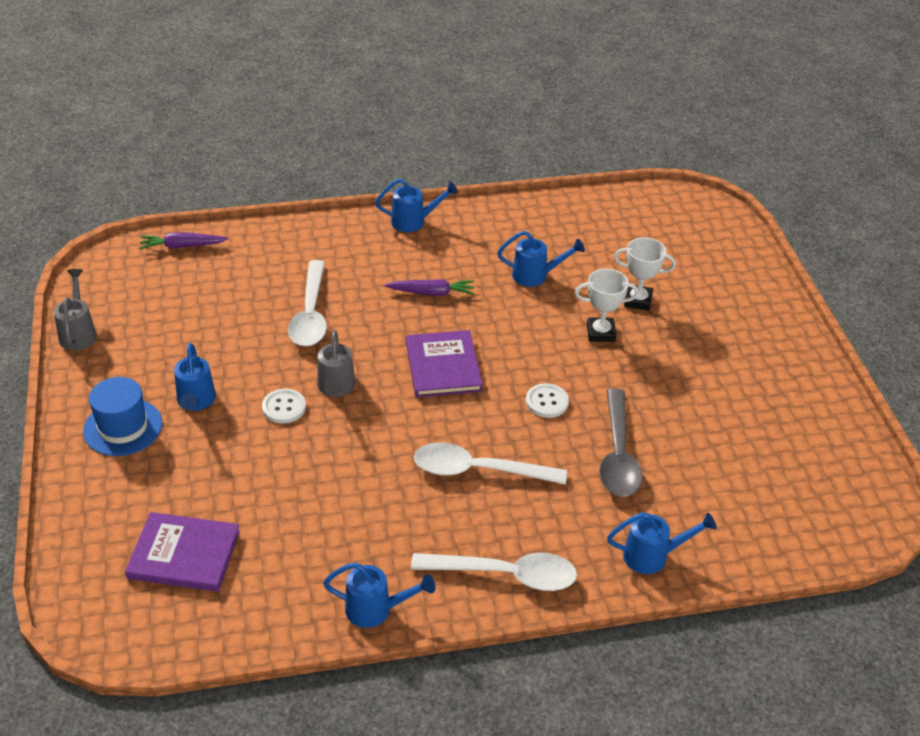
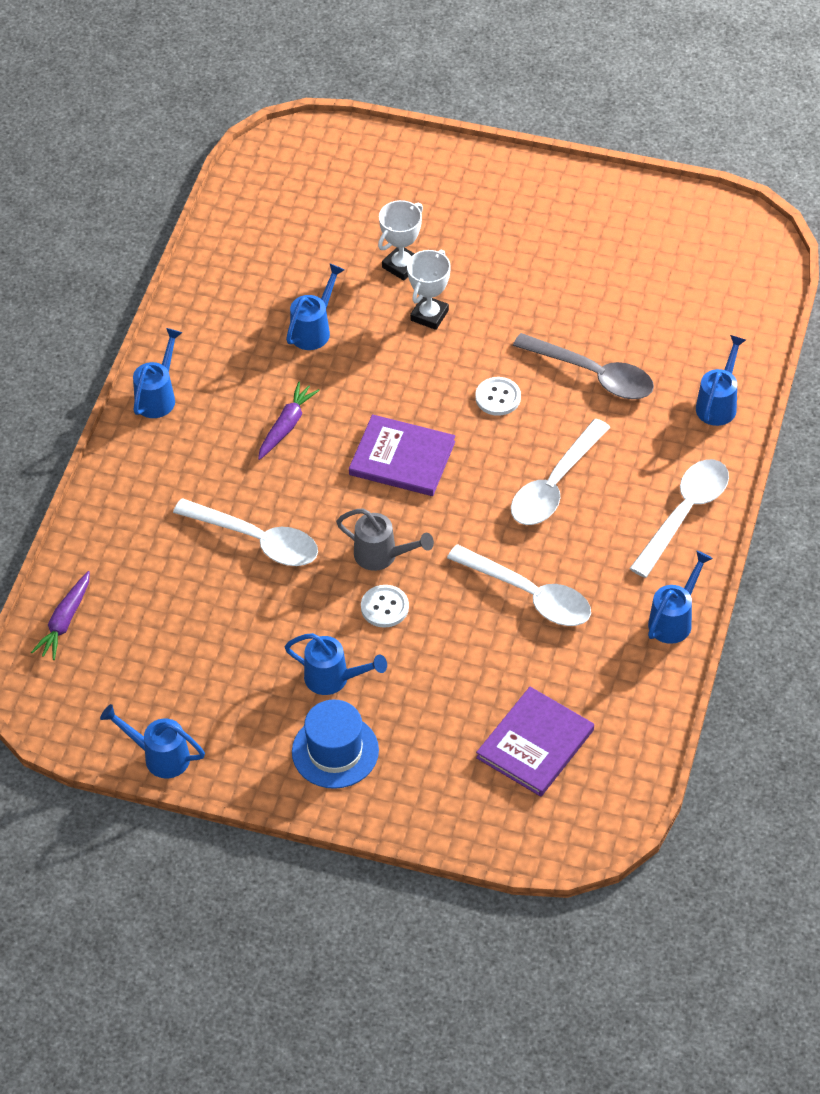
camera: 60 degrees left, 10 degrees up
(78, 332) = (159, 756): grey watering can -> blue watering can
(347, 494) = (529, 595): none -> white spoon

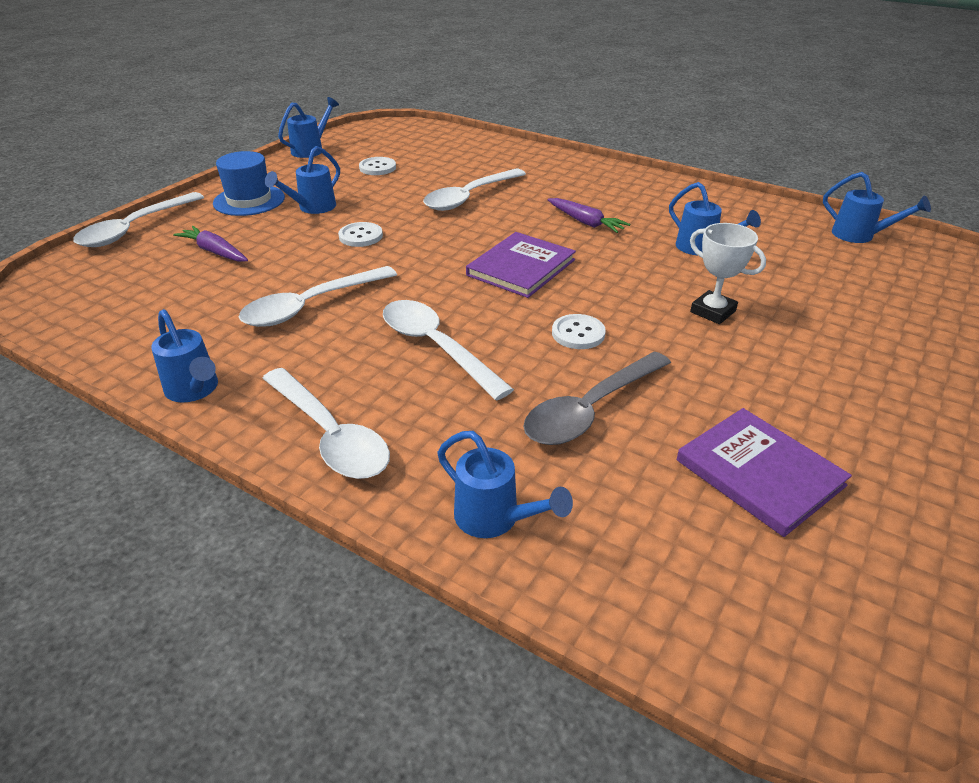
camera: 105 degrees right, 15 degrees down
(65, 621) = (444, 135): purple carrot -> purple carrot (214, 252)
(158, 396) = (638, 180): blue watering can -> blue watering can (860, 236)
(198, 658) = (377, 168): none -> white button
(382, 556) = (415, 243): grey watering can -> none
(401, 266) = (792, 306): white trophy -> none
(442, 826) = (135, 229): none -> white spoon
(535, 744) = (153, 280): purple book -> purple book (759, 473)

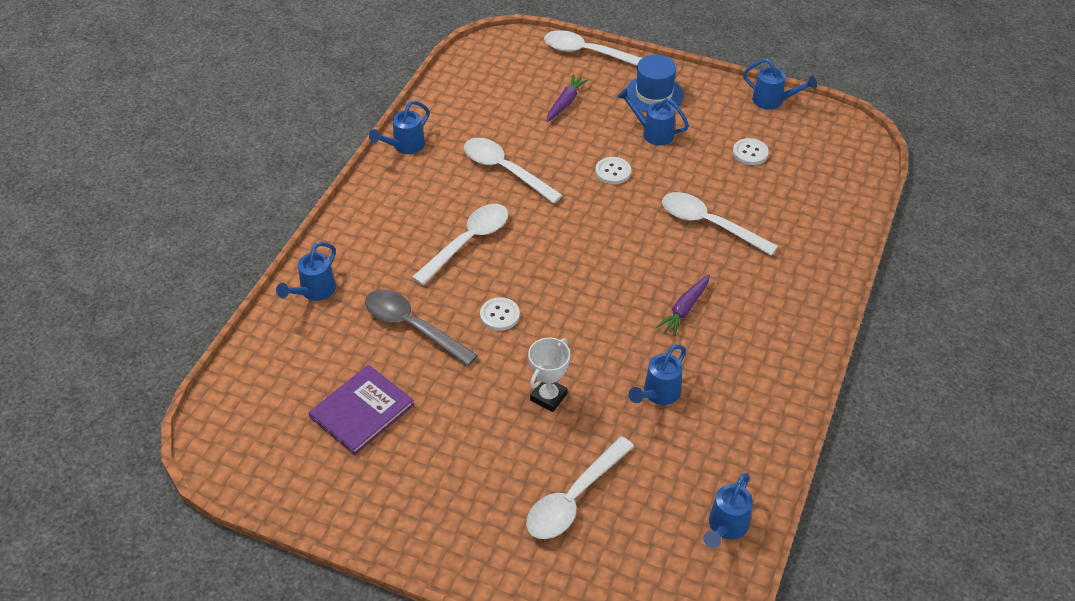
camera: 80 degrees right, 10 degrees up
(330, 435) = (373, 212): white spoon -> white spoon (574, 498)
(521, 267) = (588, 273): purple book -> none

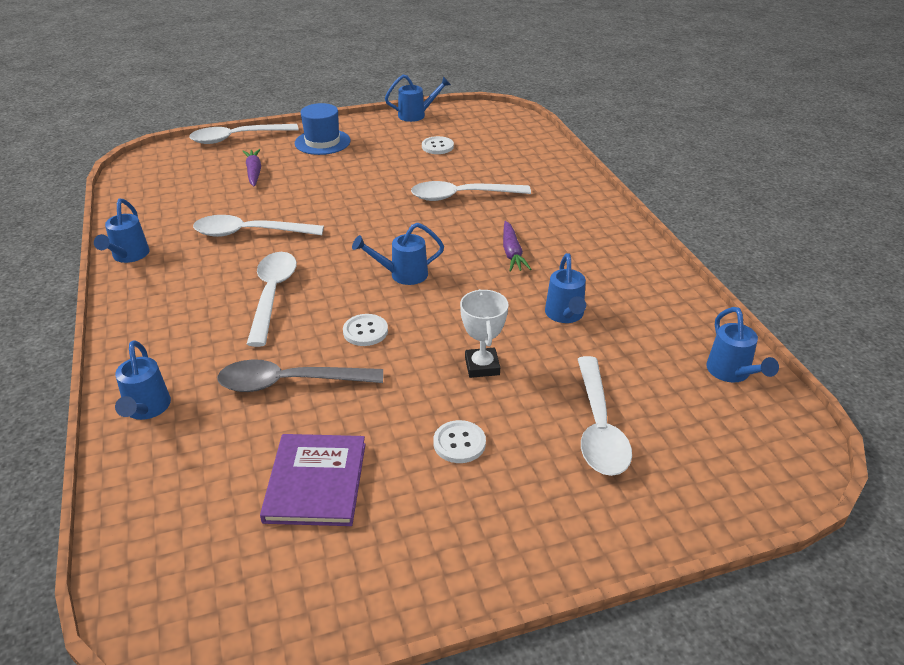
camera: 40 degrees left, 10 degrees down
(613, 172) = (347, 197): white button -> white button (459, 443)
(653, 133) = (350, 163): blue watering can -> blue watering can (402, 275)

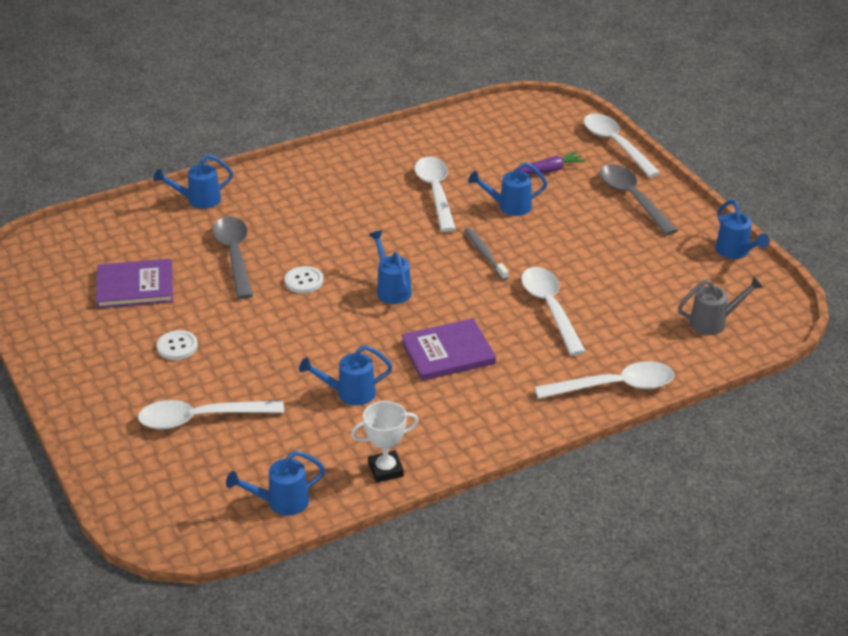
camera: 80 degrees right, 0 degrees up
(128, 256) = (381, 142): blue watering can -> blue watering can (509, 207)
(272, 295) = (344, 224): white spoon -> white spoon (614, 386)
(322, 142) = (632, 198): blue hat -> grey spoon
(368, 218) = (485, 254): none -> grey toothbrush
(437, 146) = (659, 278): white button -> none
(482, 366) = (268, 349): white trophy -> white trophy (385, 470)
(500, 135) = (714, 322): none -> grey watering can
(512, 253) = (448, 352): purple carrot -> purple book

